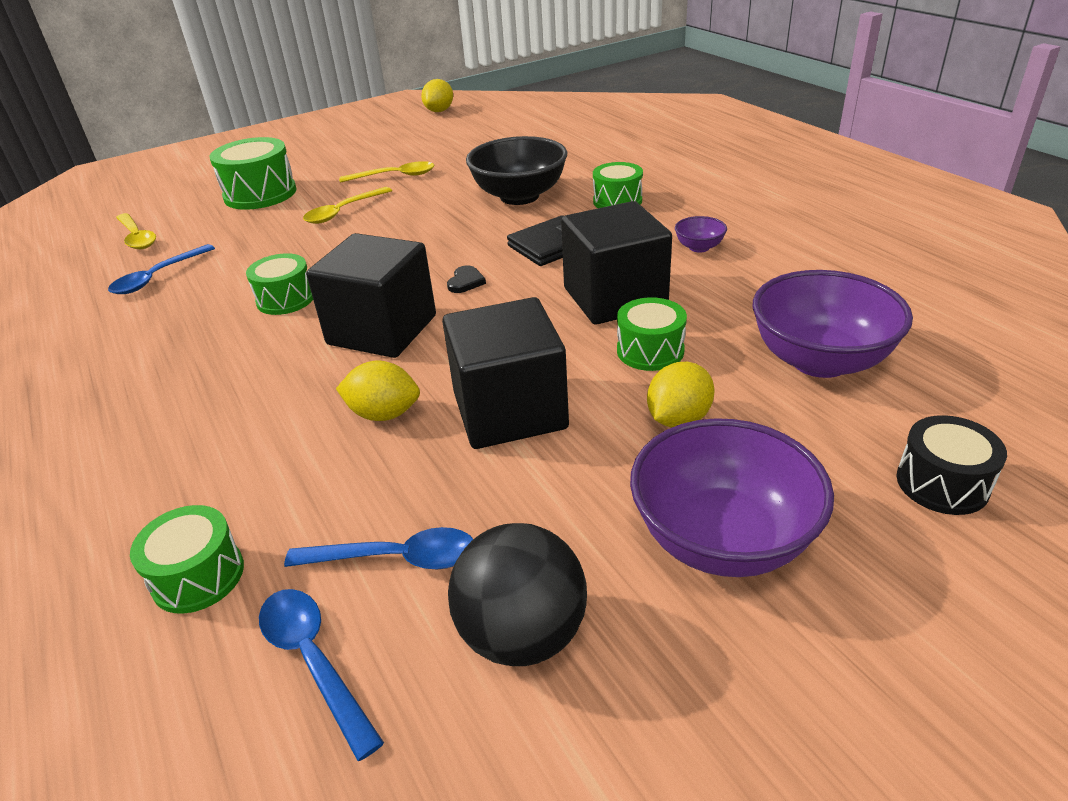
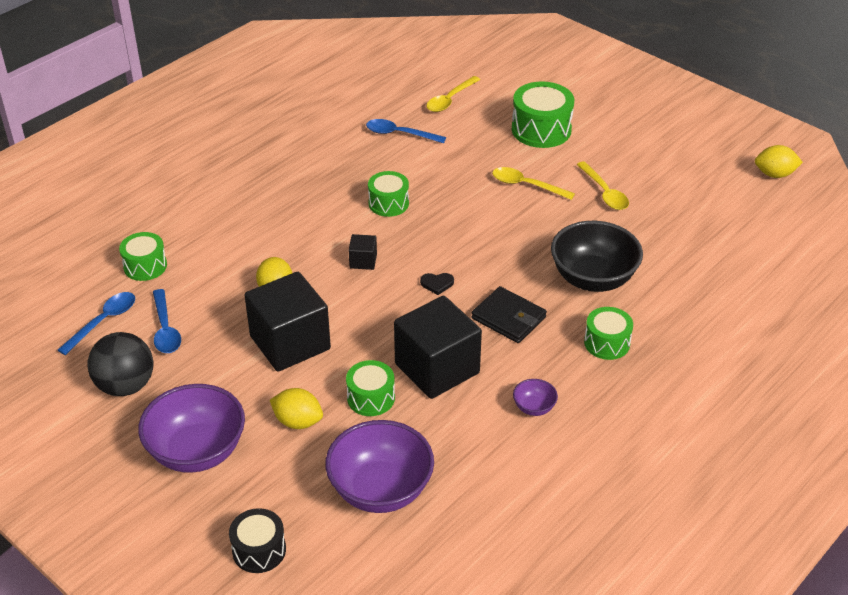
camera: 70 degrees right, 5 degrees up
(382, 330) = (363, 261): black cube -> black cube, size x0.43

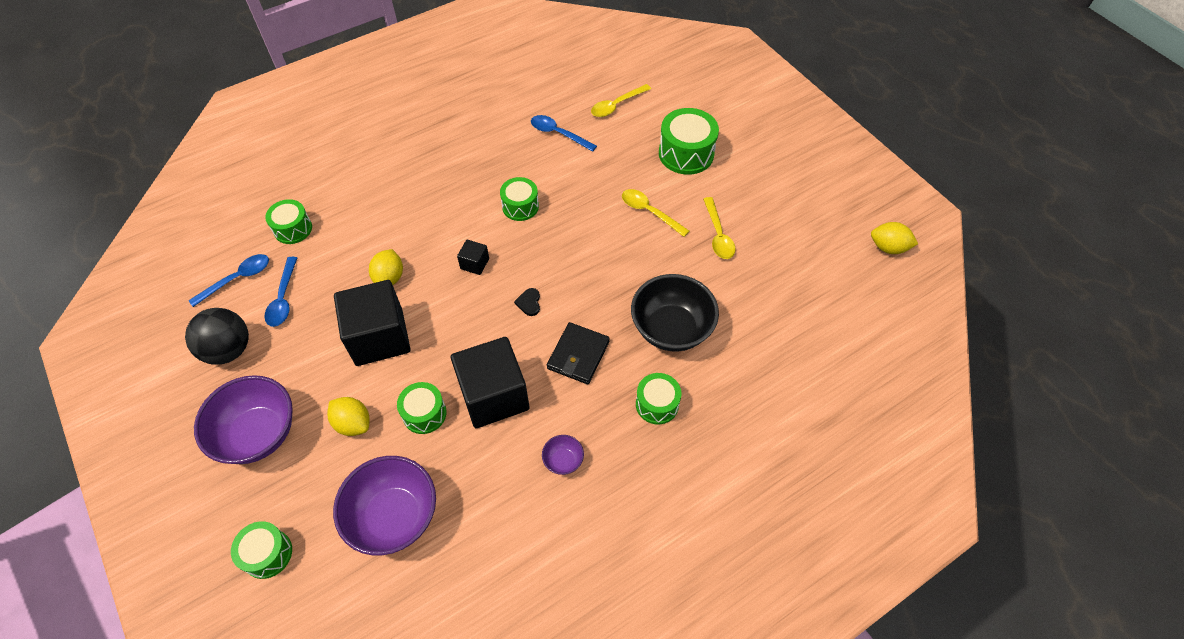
camera: 15 degrees right, 15 degrees up
(259, 550) = (267, 554): black drum -> green drum
(437, 284) = (529, 303): black heart -> black heart turned 75 degrees clockwise
(508, 318) = (578, 355): black wallet -> black wallet turned 60 degrees clockwise

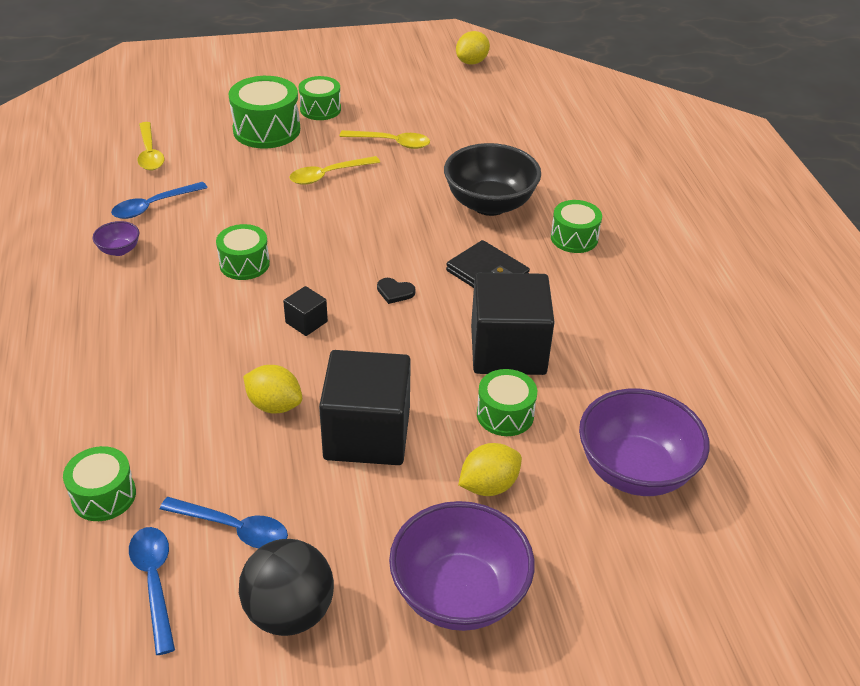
camera: 70 degrees left, 15 degrees down
(267, 554) = (648, 609): green drum -> green drum (320, 109)
(563, 460) = (613, 318): purple bowl -> purple bowl (119, 250)

